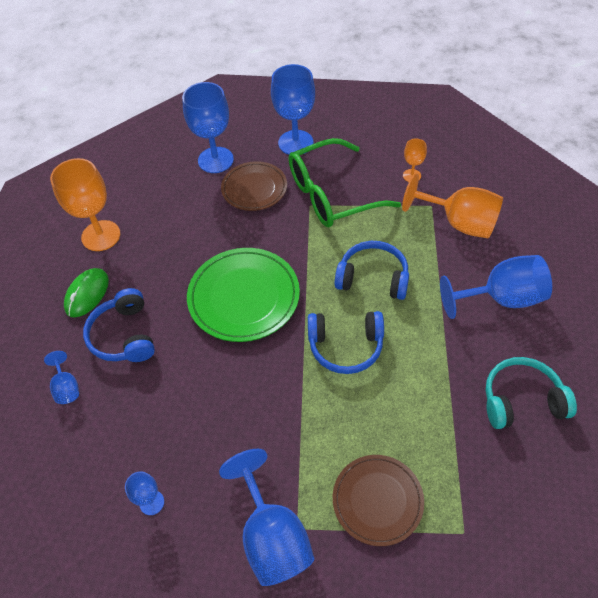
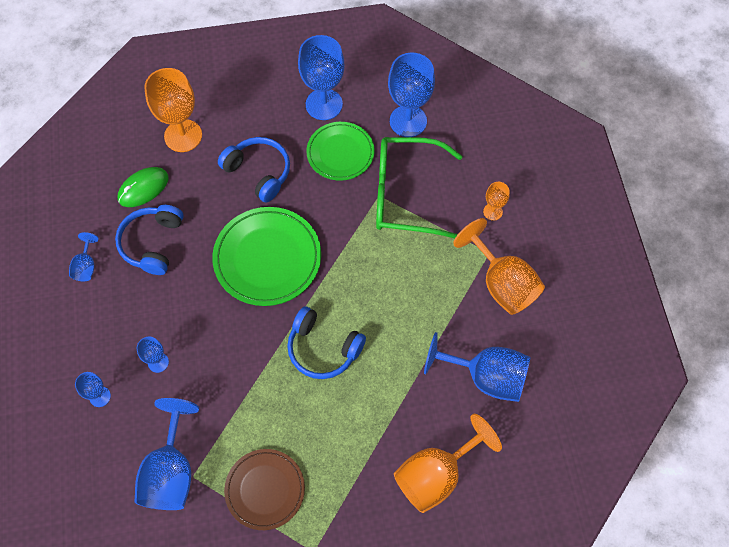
camera: 25 degrees right, 10 degrees up
(194, 438) = (158, 362): none -> blue goblet
(254, 188) = (340, 153): brown plate -> green plate
(373, 278) = (387, 298): blue headphones -> blue headphones (259, 172)
(521, 400) = (435, 475): turquoise headphones -> orange goblet

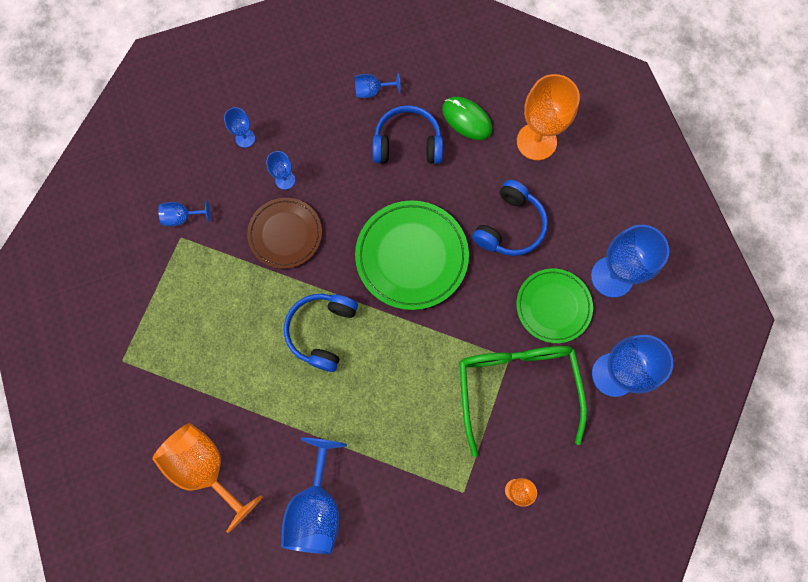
camera: 80 degrees right, 10 degrees up
(171, 472) = (182, 217): blue goblet -> blue goblet, size x0.49
(265, 490) = (174, 304): brown plate -> brown plate (285, 234)
(502, 284) = (427, 512): orange goblet -> none

